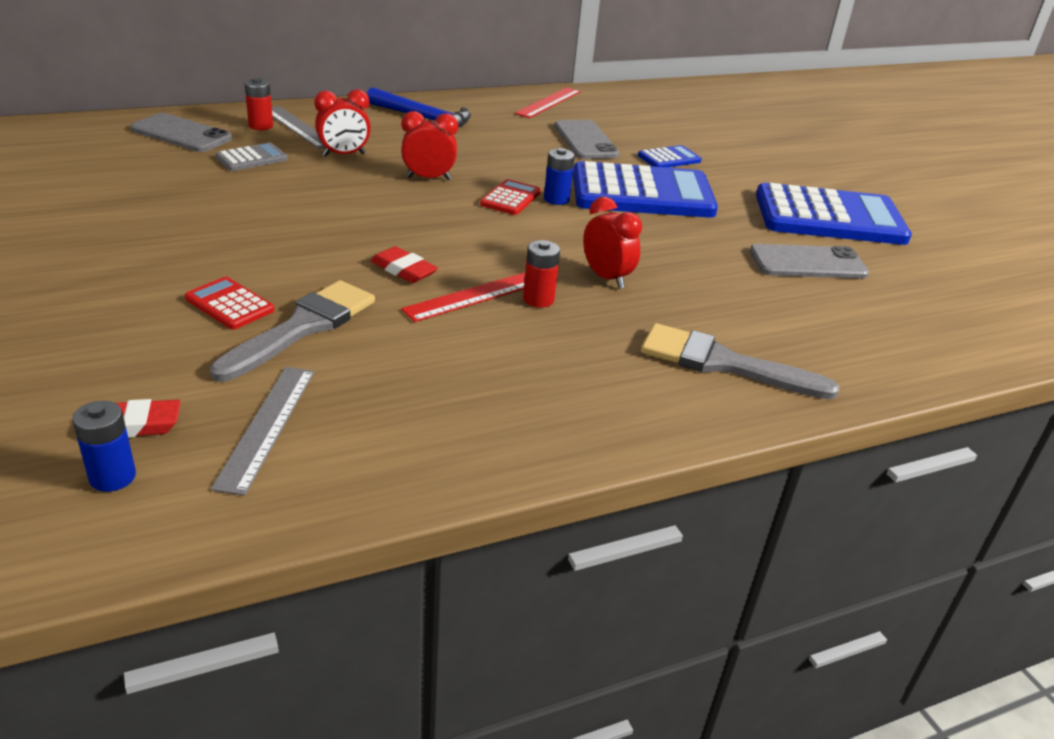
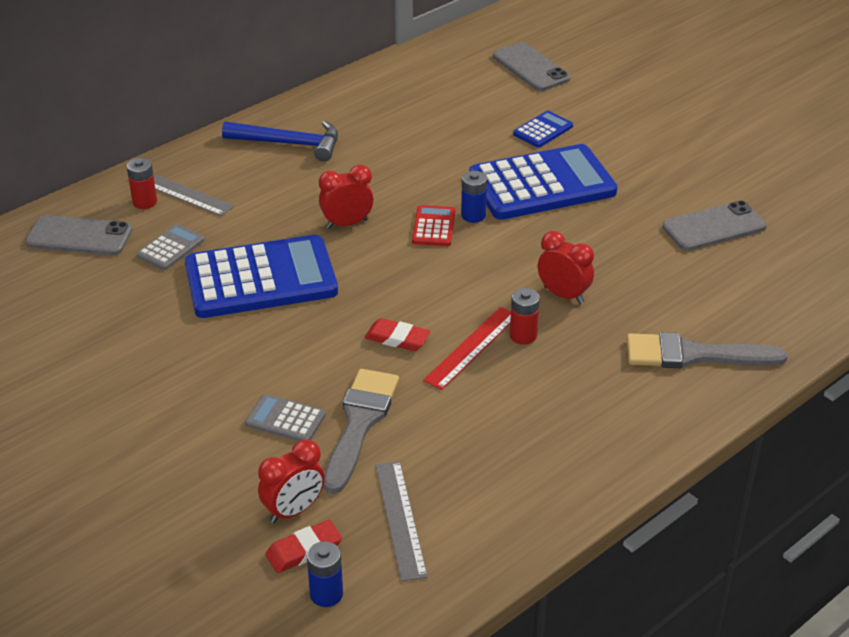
camera: 15 degrees left, 5 degrees up
(229, 304) = (285, 419): red calculator -> grey calculator
(344, 155) = (251, 217): red clock -> red clock (294, 510)
(548, 102) = (391, 83): red ruler -> none
(585, 140) = (456, 128): grey phone -> grey phone (531, 67)
(829, 217) = (710, 165): blue calculator -> blue calculator (261, 278)

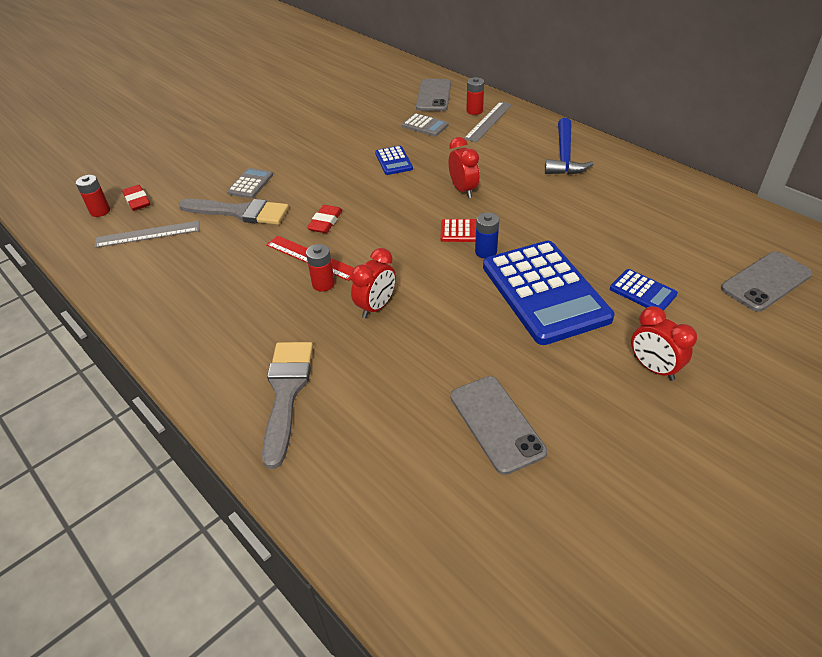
camera: 90 degrees right, 5 degrees up
(261, 278) = (393, 161): blue calculator -> blue calculator, size x0.44
(294, 510) = (170, 194): red clock -> red clock (653, 368)
(326, 594) = (100, 211): blue battery -> red battery

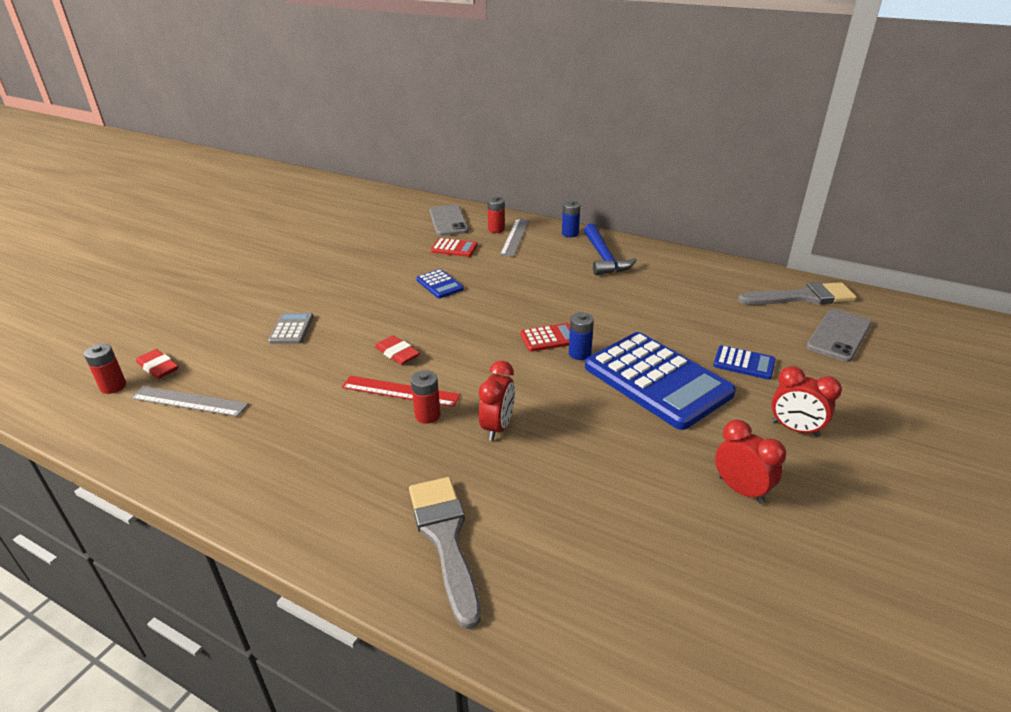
camera: 20 degrees left, 10 degrees down
(148, 234) = (189, 401): grey ruler -> grey ruler turned 45 degrees clockwise
(240, 212) = (293, 359): grey brush -> grey brush (802, 297)
(325, 222) = (397, 353): red eraser -> red eraser turned 45 degrees counterclockwise
(425, 126) = (454, 248): grey calculator -> red calculator
(463, 190) = (525, 301): red clock -> red clock (741, 490)
(496, 424) = (685, 516): grey phone -> none
(544, 125) = (570, 234): none -> blue battery

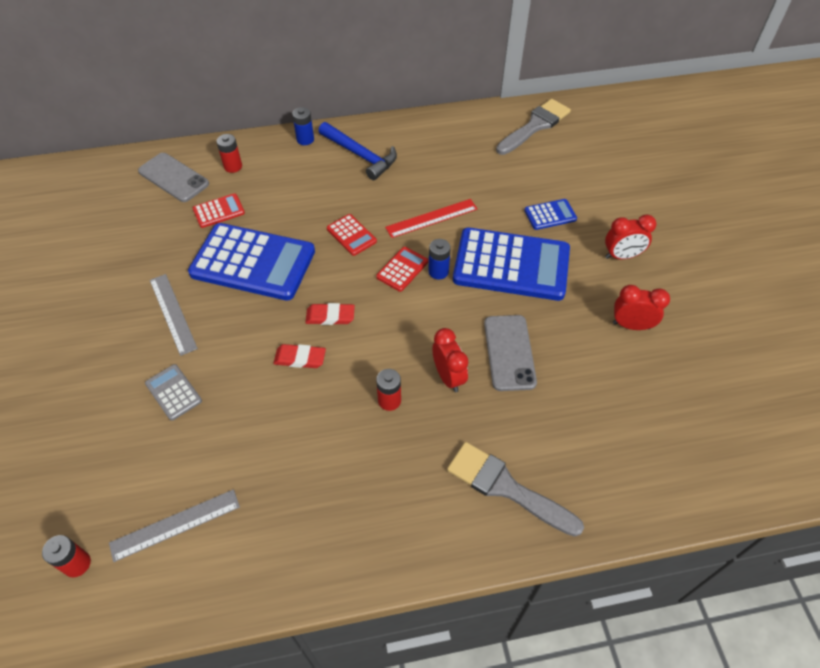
camera: 40 degrees left, 20 degrees up
(158, 367) = (95, 515): red eraser -> red eraser (330, 316)
(400, 391) = (344, 393): red ruler -> red ruler (431, 218)
(440, 284) = (253, 262): blue calculator -> blue calculator, size x2.26
(515, 237) = (260, 168): grey ruler -> grey ruler (172, 313)
(534, 300) = (351, 235): none -> red calculator
(839, 335) = (584, 153): grey phone -> grey phone (509, 352)

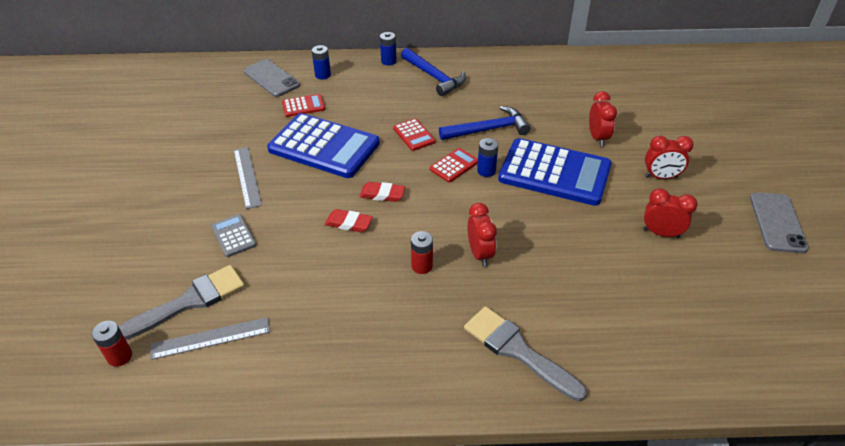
camera: 10 degrees right, 10 degrees down
(233, 166) = (323, 75): red battery -> blue battery
(431, 218) = (488, 129): red ruler -> blue hammer
(509, 352) = (540, 241): grey phone -> grey phone (777, 222)
(535, 126) = (595, 69): grey brush -> grey brush (189, 301)
(550, 215) = (597, 138): blue calculator -> red clock

